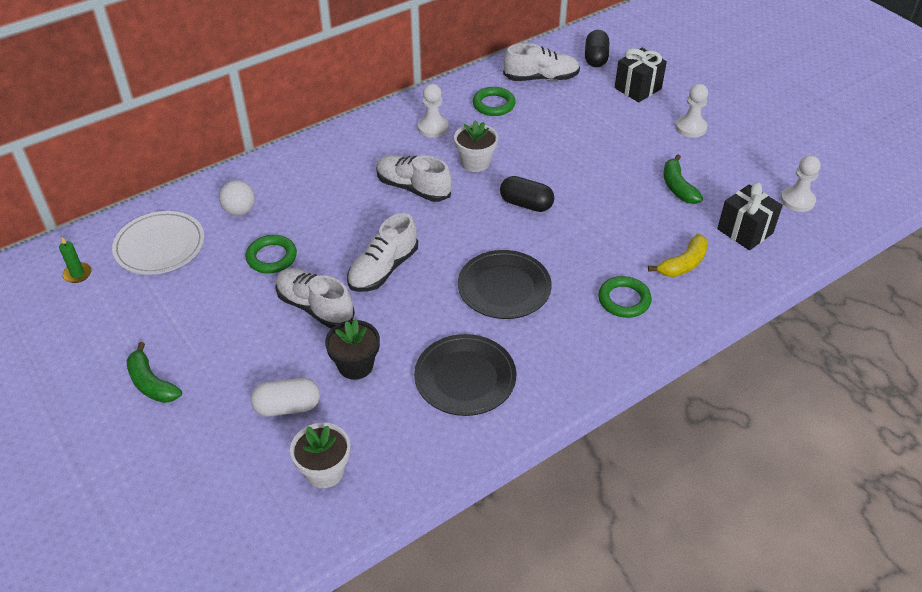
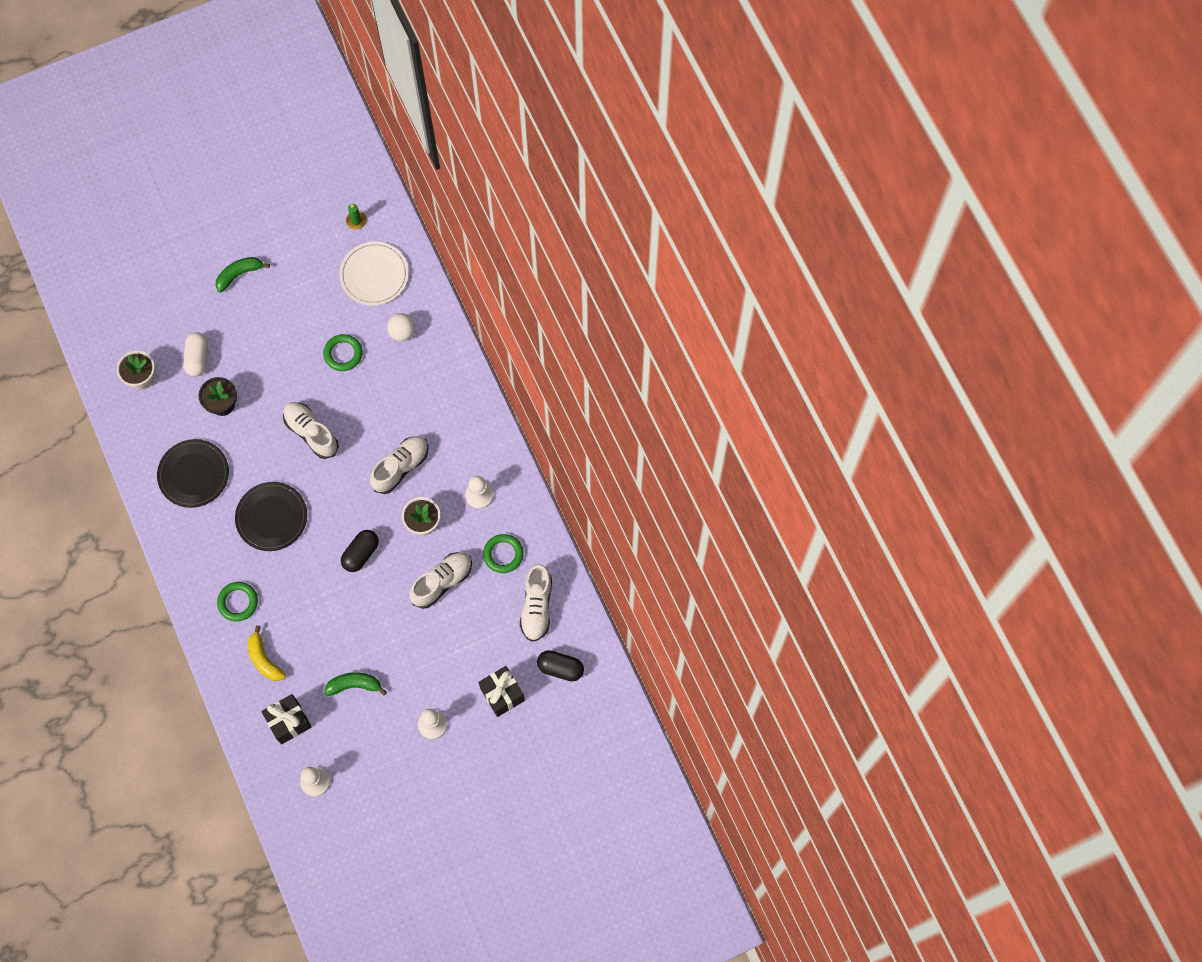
camera: 100 degrees right, 25 degrees up
(315, 307) = (283, 381): white shoe -> white shoe (442, 582)

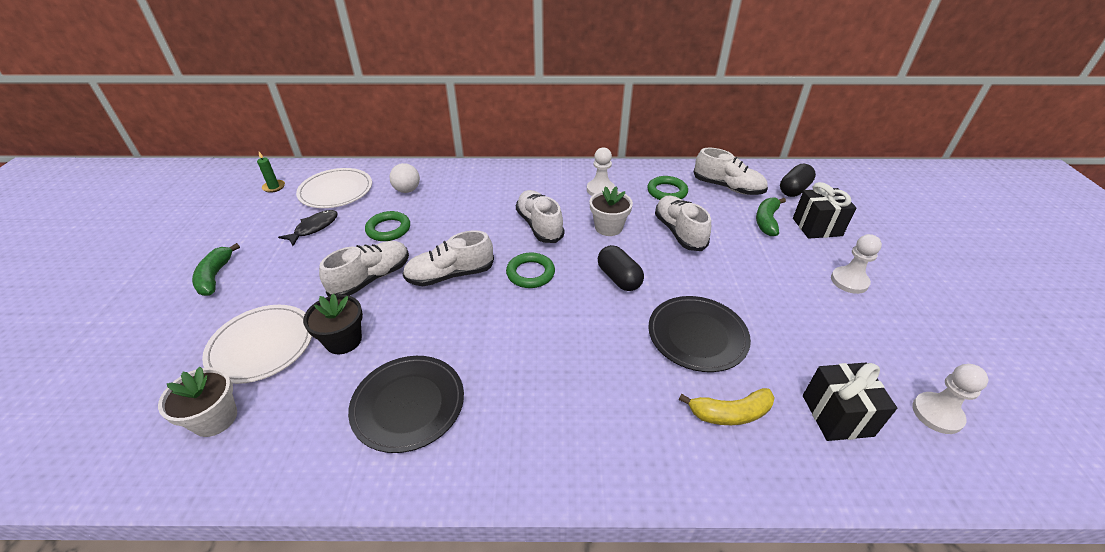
camera: 65 degrees left, 30 degrees down
(197, 358) = (262, 345): white capsule -> white plate
(238, 602) = (629, 416): green ring -> green ring (530, 273)
(272, 517) = (527, 340): black plate -> black plate (697, 335)
(284, 381) = (371, 278): none -> white shoe
(319, 297) = (314, 228): none -> black fish
(354, 685) = (788, 331): green banana -> green banana (766, 221)

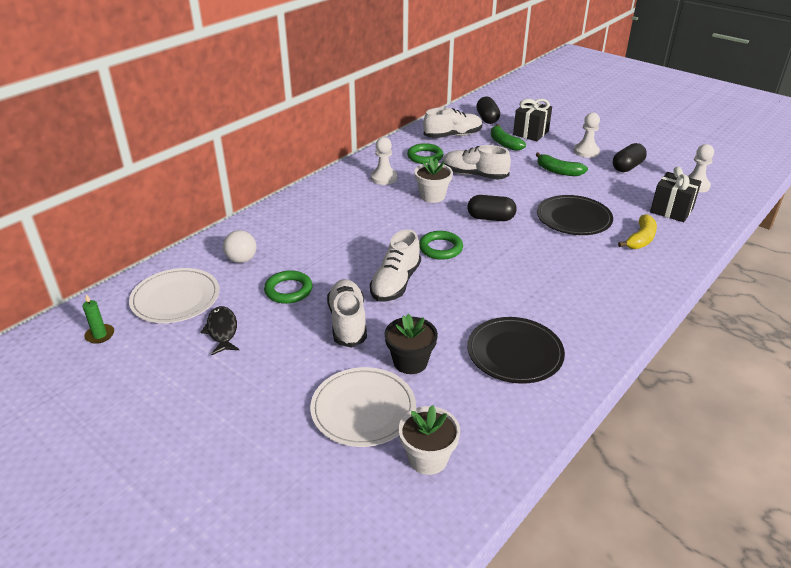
camera: 50 degrees left, 5 degrees down
(215, 276) = (215, 415): green banana -> green banana (558, 171)
(539, 225) = (390, 221): white shoe -> none
(873, 329) = (627, 167): none -> black capsule

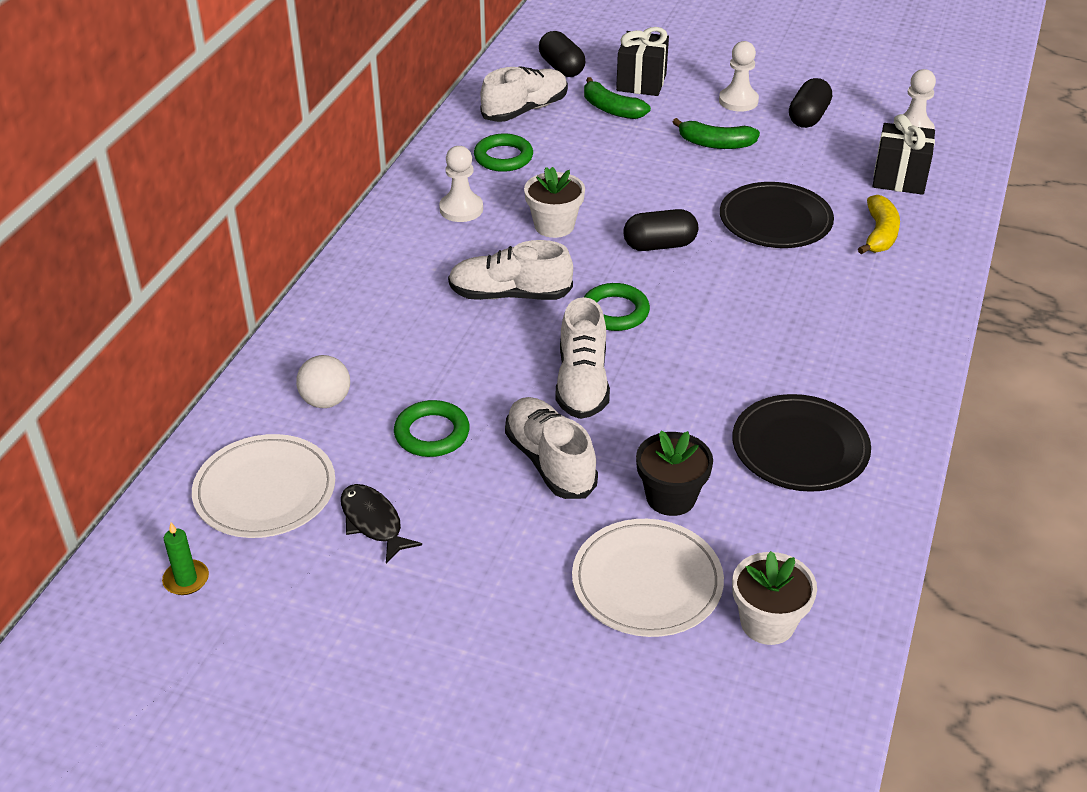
camera: 20 degrees left, 5 degrees up
(474, 175) = (596, 176): white shoe -> white shoe (510, 295)

